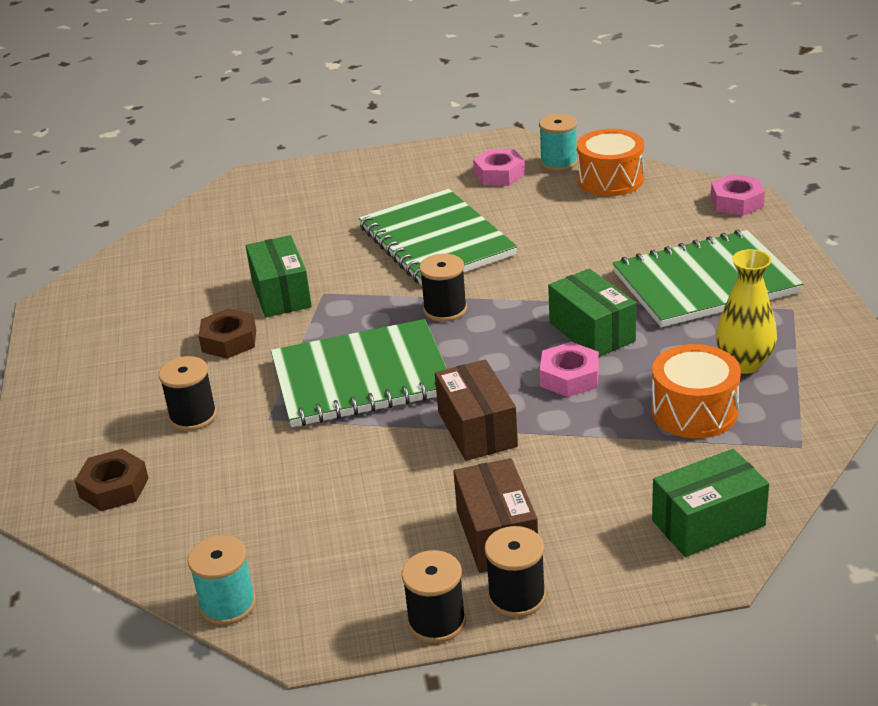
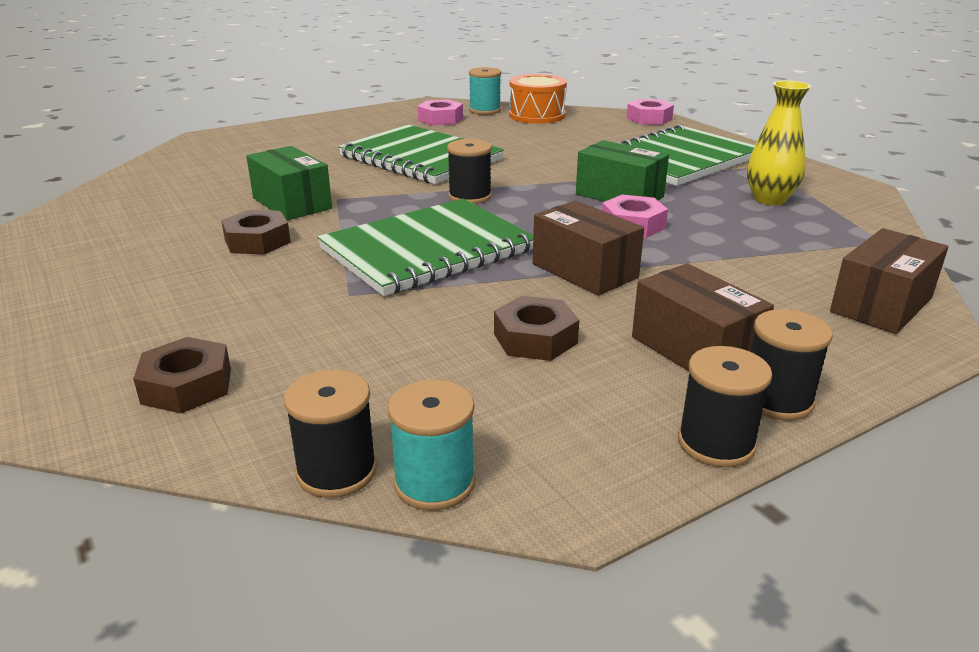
camera: 25 degrees left, 5 degrees down
(193, 416) = (254, 304): black spool -> black spool (336, 471)
(380, 496) = (535, 338): none -> brown nut
(694, 411) = (768, 232): orange drum -> none
(708, 523) = (881, 305): green box -> brown box

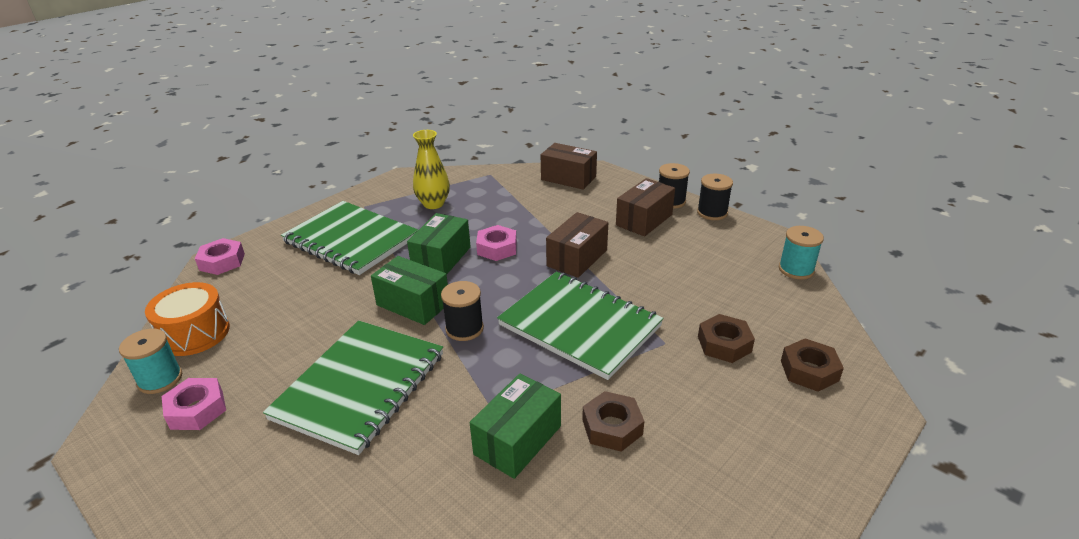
camera: 105 degrees left, 5 degrees up
(336, 471) = (815, 296): black spool -> none
(530, 179) = (413, 304): none -> green box
(535, 338) = (667, 263): brown nut -> brown nut (724, 344)

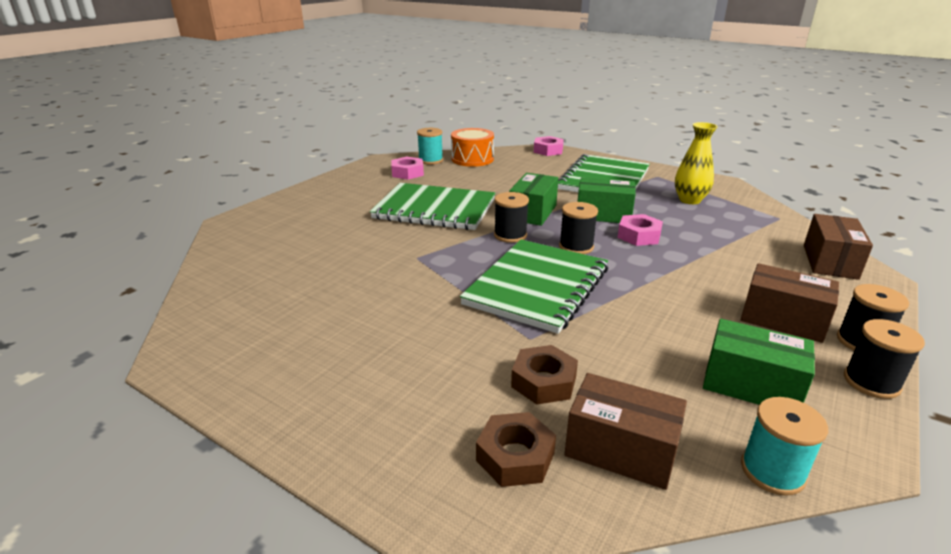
camera: 80 degrees right, 5 degrees down
(507, 288) = (576, 247): none -> black spool
(518, 440) = (386, 269): green box -> green box (751, 385)
(577, 258) = (654, 278): brown box -> brown box (620, 449)
(612, 427) = (403, 310): brown nut -> none

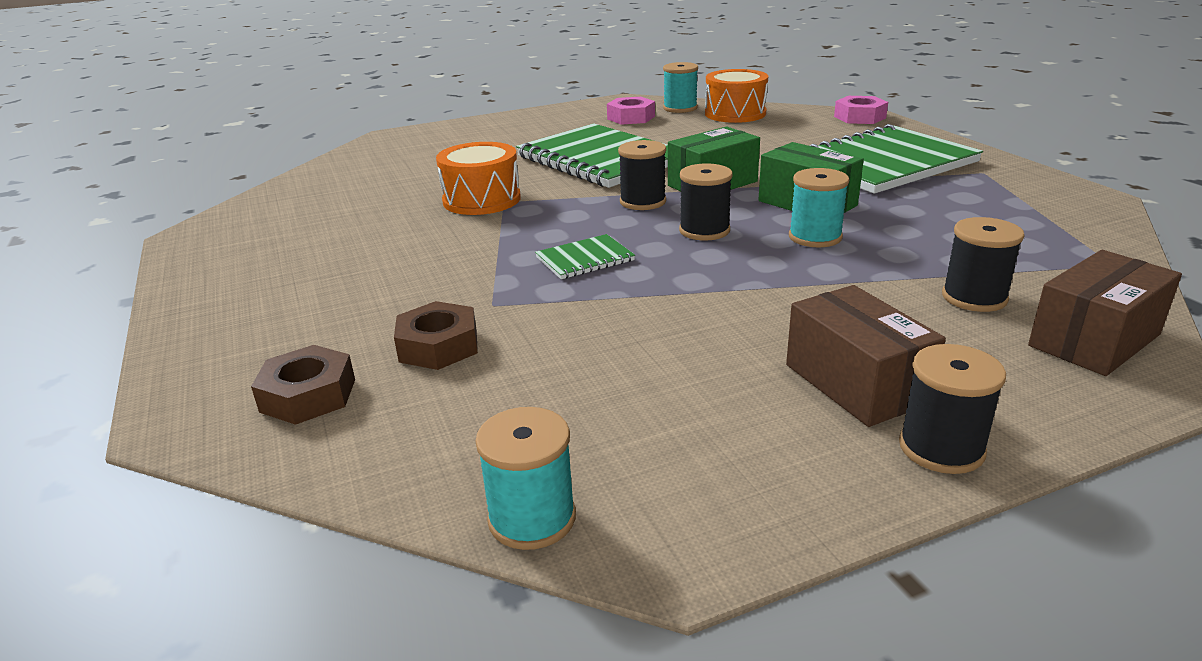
camera: 35 degrees right, 0 degrees up
(397, 260) = (481, 200): none -> orange drum
(537, 286) = (585, 259): green notebook -> green notebook, size x0.44
(620, 449) = (409, 430): brown box -> none
(639, 236) = (815, 237): pink nut -> turquoise spool
(689, 200) = (981, 211): yellow vase -> none
(751, 385) = (667, 432): green box -> none
(871, 382) = (857, 495): black spool -> black spool (974, 297)

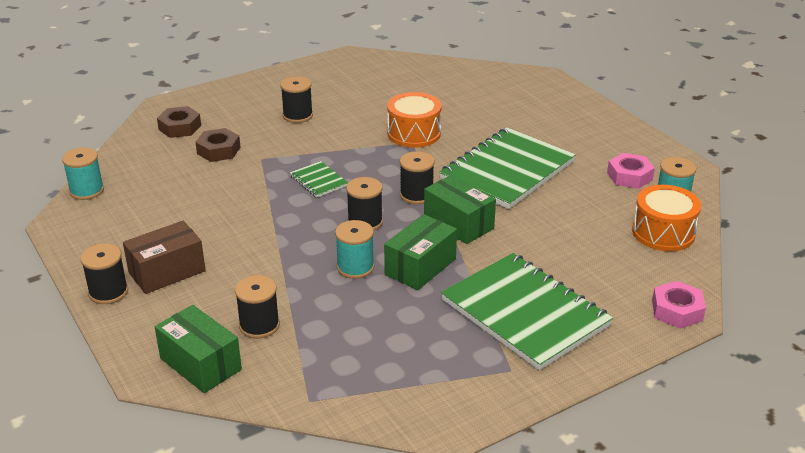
camera: 80 degrees right, 5 degrees up
(362, 275) = (297, 115): none -> black spool
(1094, 340) = (200, 364): brown box -> green box

